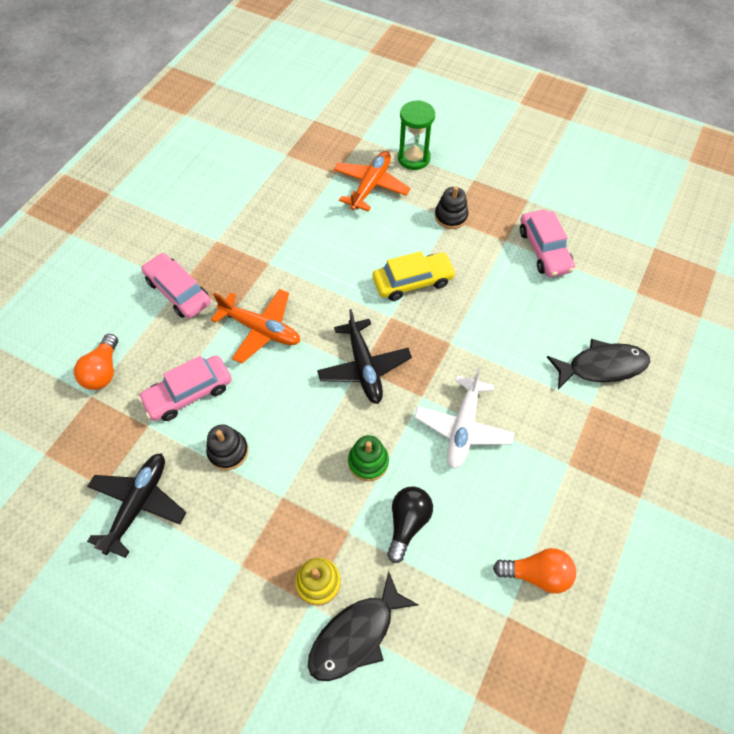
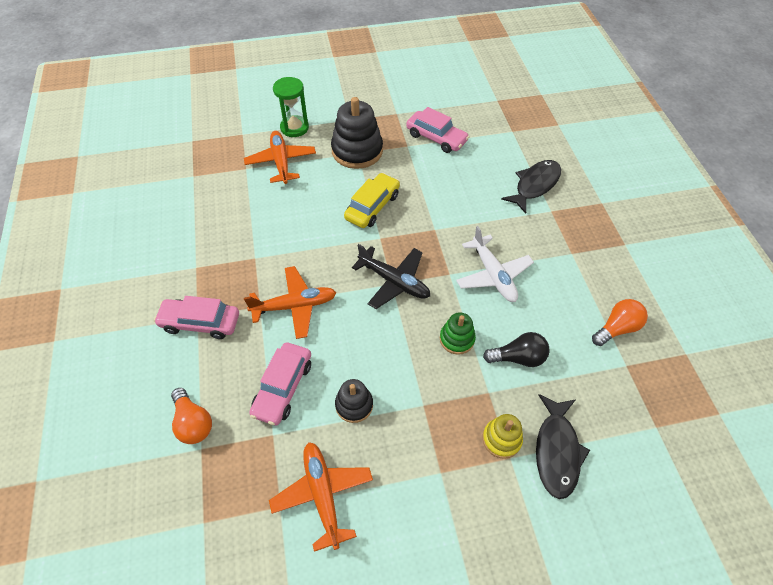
camera: 40 degrees left, 5 degrees down
(138, 504) = (323, 494): black plane -> orange plane
(407, 523) = (518, 357): black light bulb -> black light bulb turned 105 degrees clockwise
(451, 216) = (357, 151): black stacking toy -> black stacking toy, size x1.84

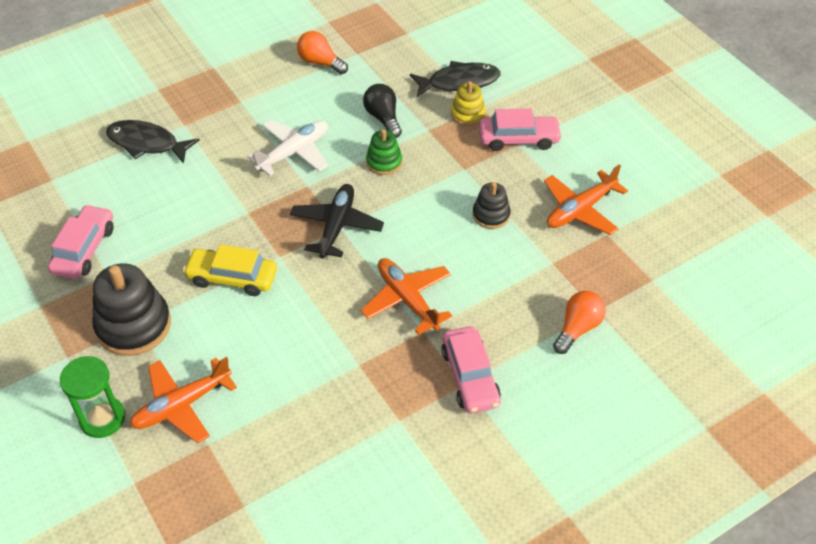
camera: 110 degrees left, 5 degrees down
(283, 388) = (503, 273): pink car -> pink car (518, 139)

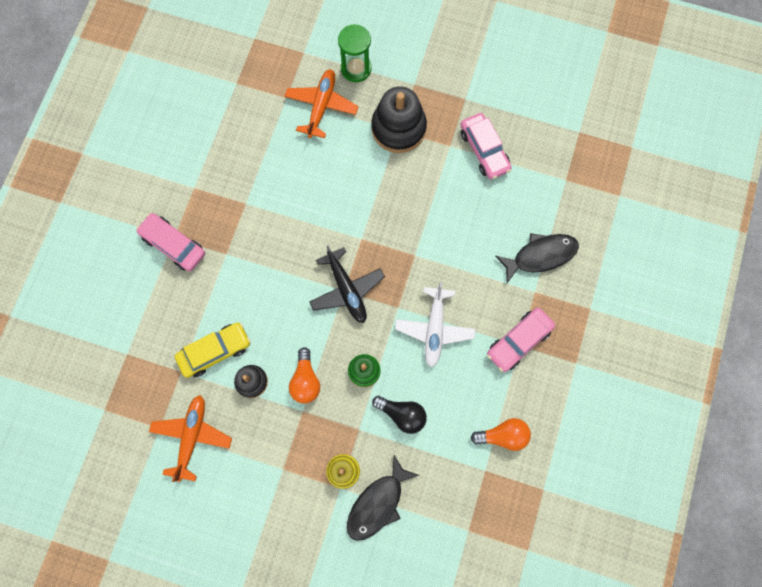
camera: 140 degrees right, 25 degrees up
(232, 278) = (375, 201): yellow car -> yellow car (215, 351)
(407, 299) = (253, 269): orange plane -> none
(518, 139) = (285, 475): pink car -> pink car (519, 341)
(577, 328) = (130, 330): orange light bulb -> orange light bulb (305, 380)

